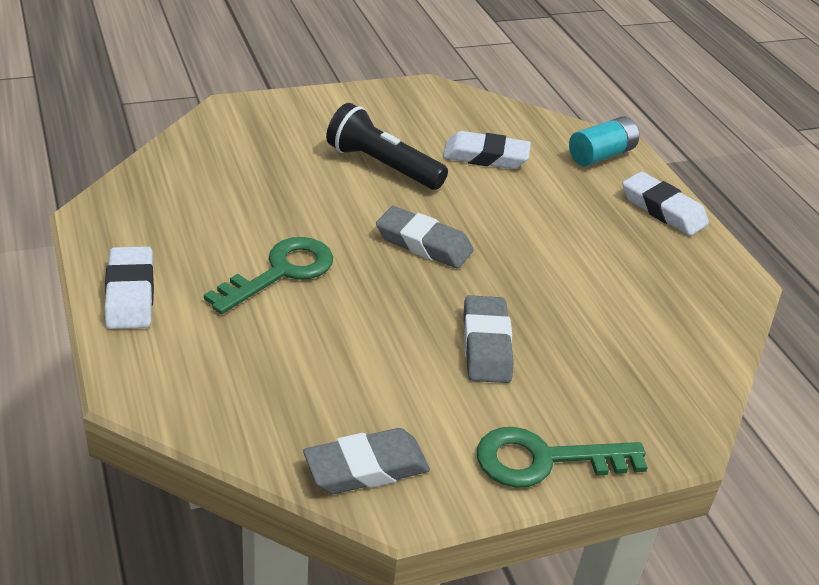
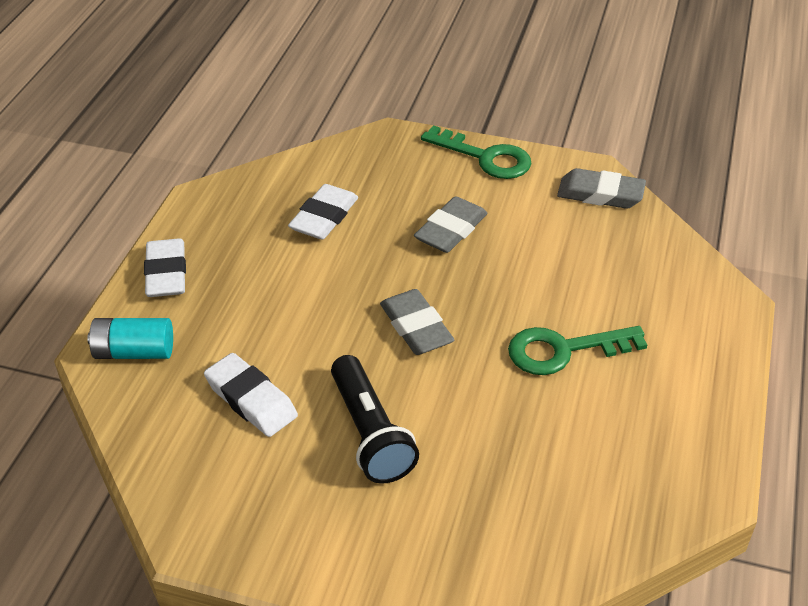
camera: 140 degrees left, 5 degrees up
(130, 294) = (707, 381): white eraser -> white eraser (324, 217)

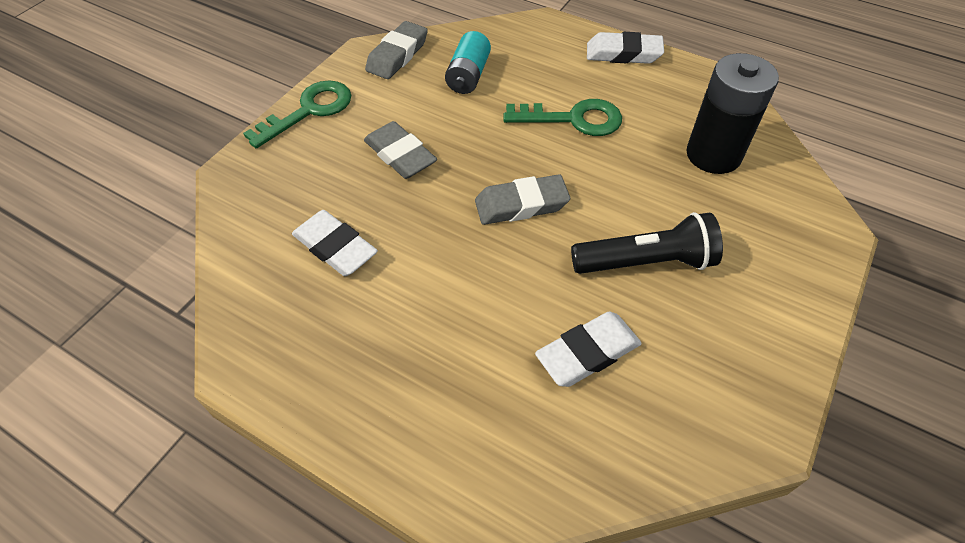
camera: 75 degrees left, 10 degrees up
(134, 352) = (488, 466): turquoise battery -> turquoise battery (468, 76)
(166, 273) = (363, 417): white eraser -> white eraser (623, 54)
(558, 485) = (713, 155): none -> black battery
(563, 350) = (573, 119): green key -> green key turned 90 degrees counterclockwise

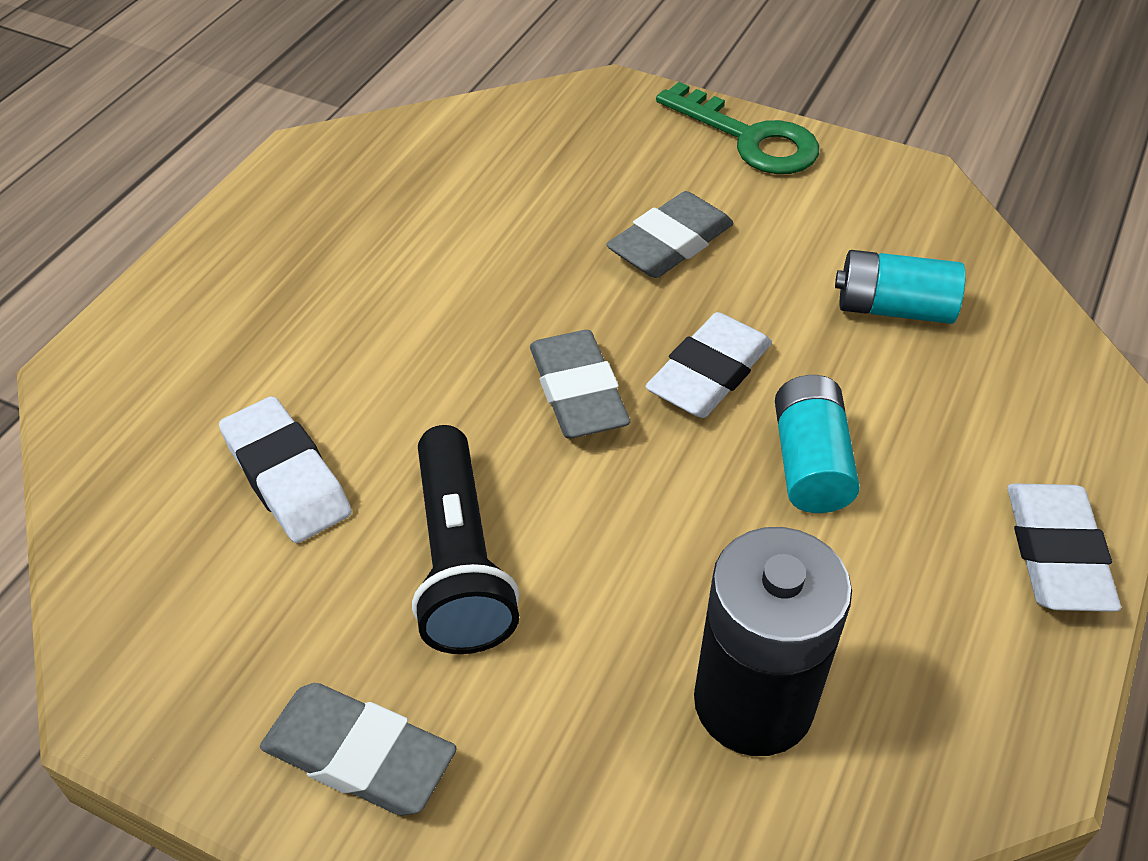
camera: 85 degrees right, 5 degrees down
(335, 247) = (480, 201): white eraser -> white eraser (709, 373)
(397, 55) = (920, 215): grey eraser -> grey eraser (359, 756)
(573, 119) = (810, 463): green key -> turquoise battery

